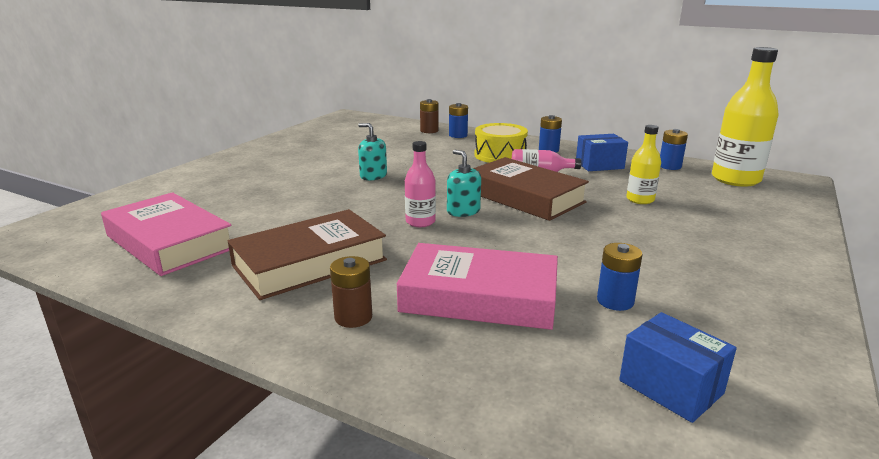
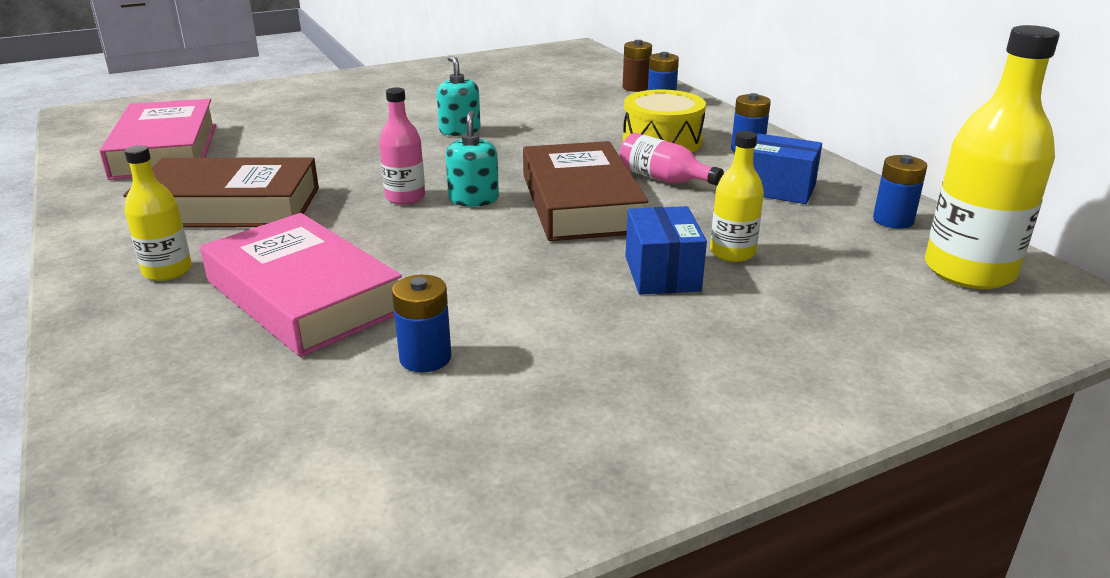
camera: 35 degrees right, 5 degrees up
(353, 317) = (167, 271): brown battery -> yellow bottle
(670, 387) = (289, 466): blue box -> blue box (662, 273)

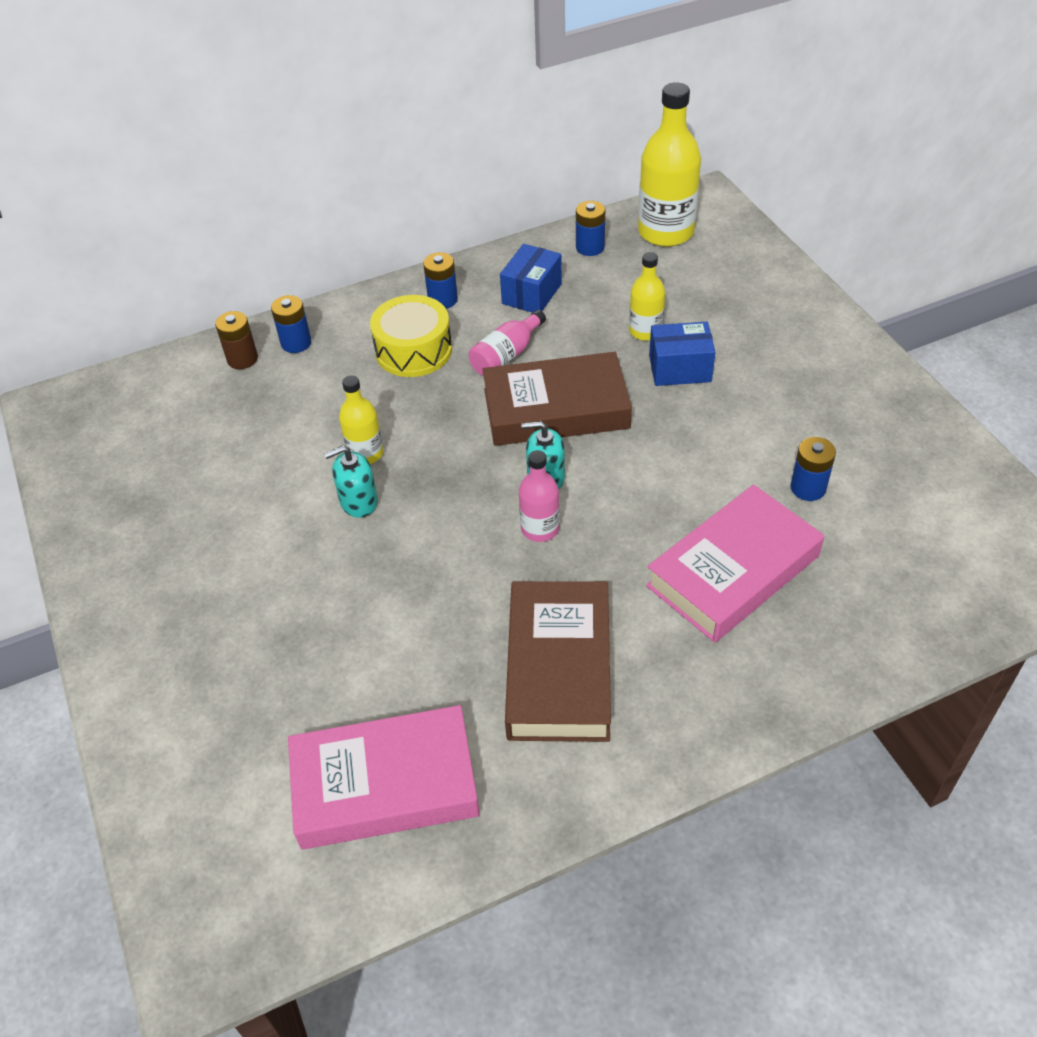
camera: 85 degrees left, 20 degrees up
(167, 271) = (699, 679): yellow bottle -> yellow bottle (365, 453)

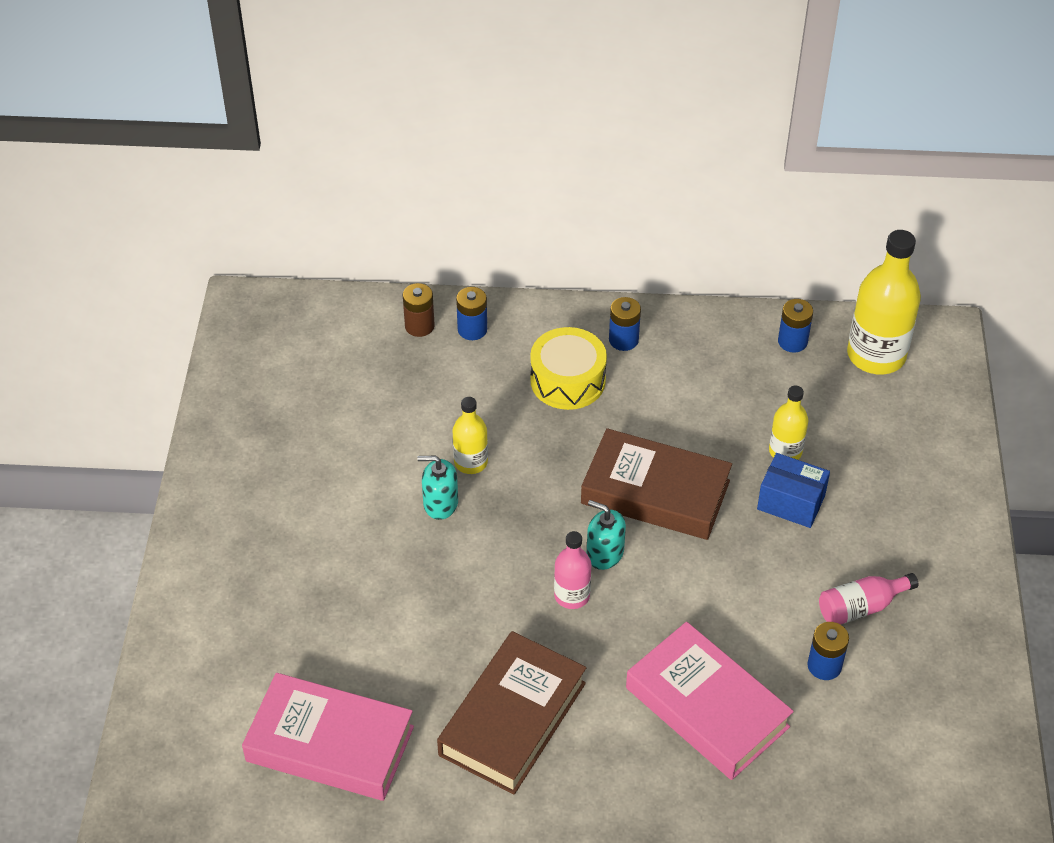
camera: 25 degrees right, 0 degrees up
(506, 355) = (645, 421): pink bottle -> pink bottle (861, 607)
(531, 293) = (707, 368): blue box -> none
(733, 571) = (706, 707): pink book -> pink book turned 60 degrees clockwise

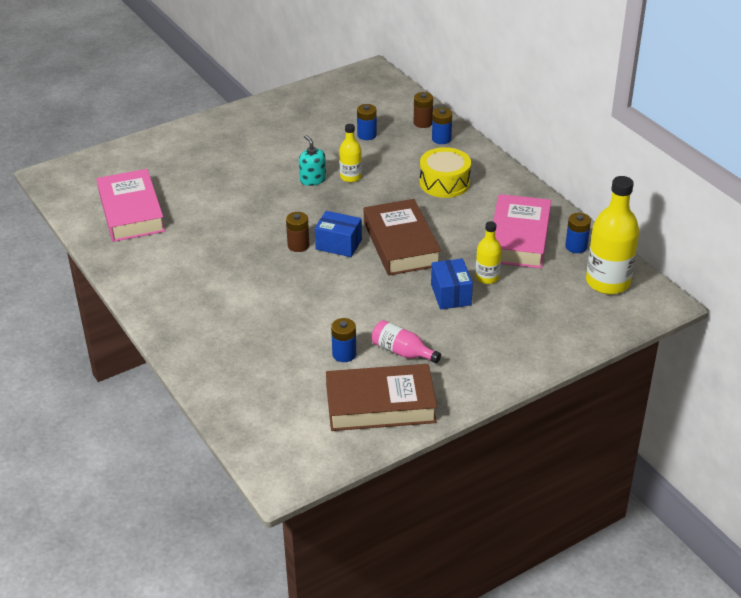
camera: 55 degrees right, 10 degrees down
(512, 718) = (199, 260): brown book -> brown book (380, 404)
(572, 595) = (298, 245): pink bottle -> brown battery
(604, 553) = (338, 244): turquoise soap dispenser -> blue box
(623, 340) = (498, 188): blue battery -> blue battery (367, 135)
(706, 707) = (271, 322): pink book -> pink book (518, 238)

